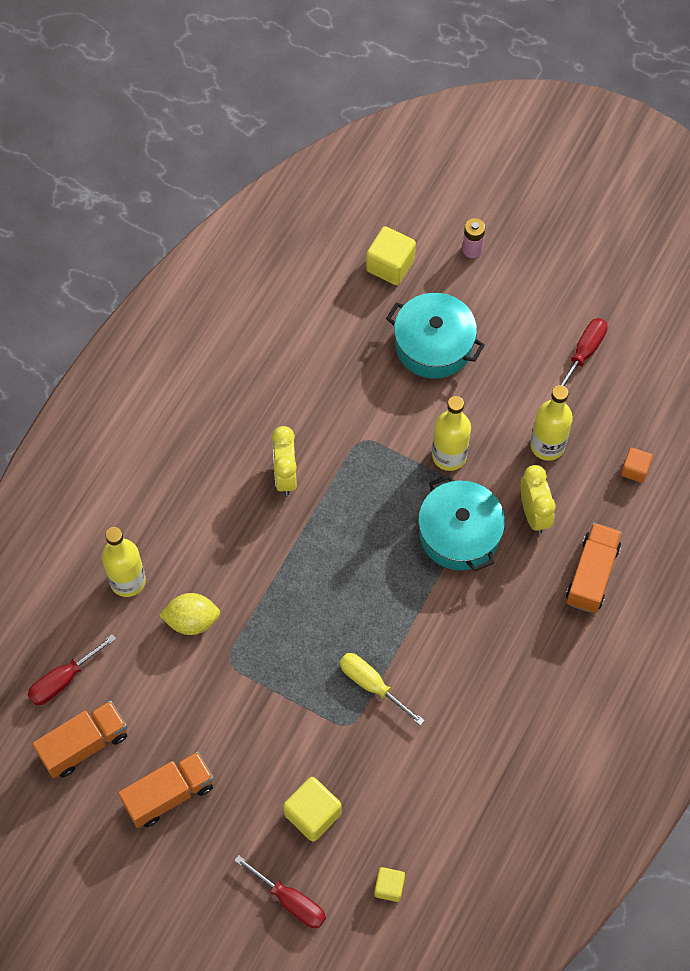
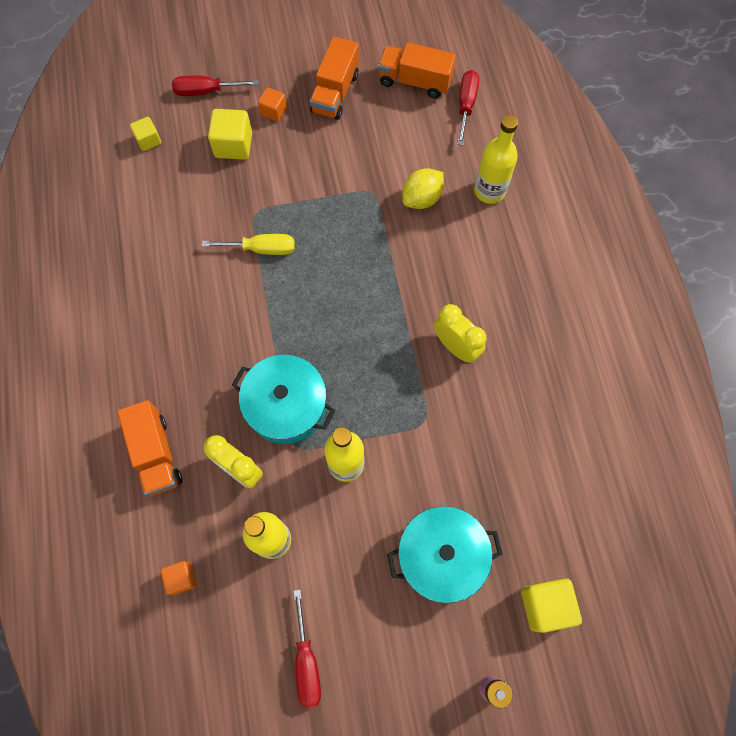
camera: 140 degrees right, 5 degrees up
(84, 744) = (414, 81): orange truck -> orange truck turned 90 degrees clockwise
(244, 822) = (273, 111): none -> orange cube

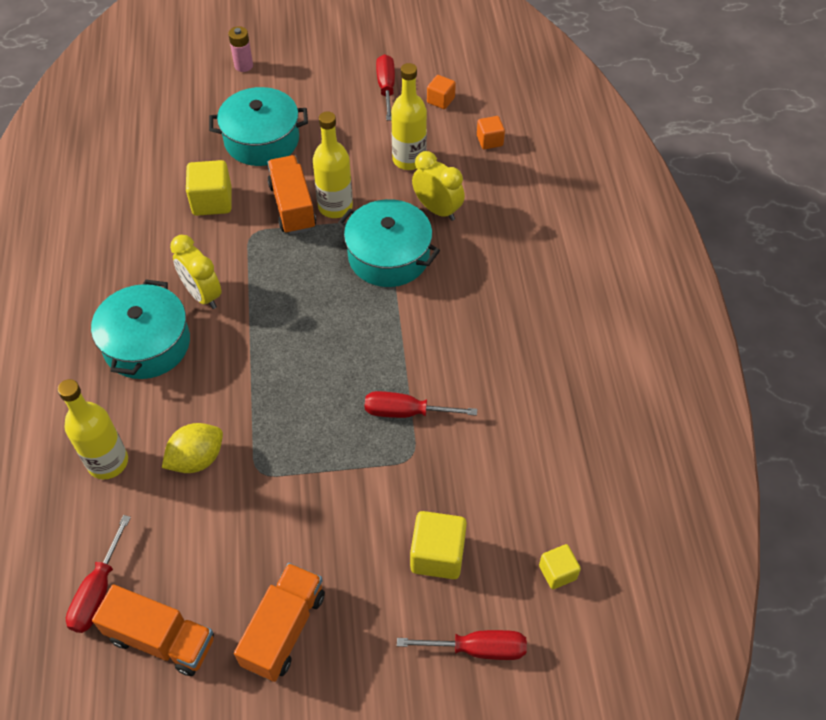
camera: 175 degrees left, 15 degrees down
(156, 454) = (519, 226): orange truck -> orange truck (292, 207)
(261, 249) = (406, 412): yellow screwdriver -> red screwdriver
(273, 111) = (378, 605): orange cube -> orange cube (440, 100)
(491, 293) = (147, 344): none -> turquoise pot
(545, 605) = (183, 106): yellow cube -> yellow cube (212, 201)

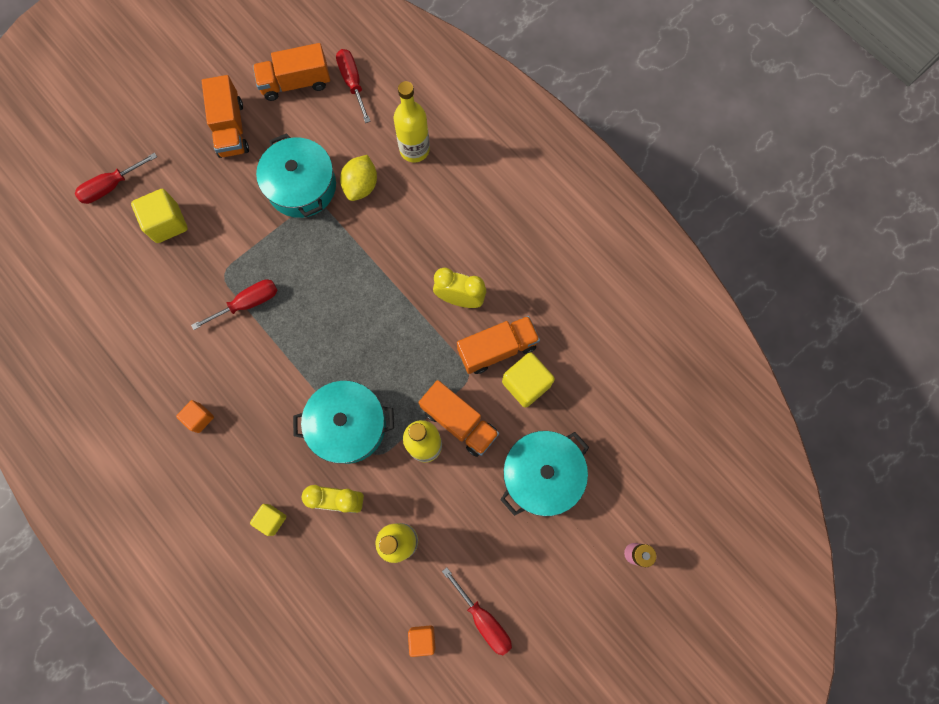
camera: 145 degrees right, 20 degrees up
(147, 344) = (464, 237): turquoise pot -> turquoise pot (301, 186)
(210, 238) = (497, 349): none -> orange truck
(489, 141) = (344, 615): orange cube -> orange cube (199, 418)
(557, 572) = (85, 259): yellow cube -> yellow cube (271, 519)

